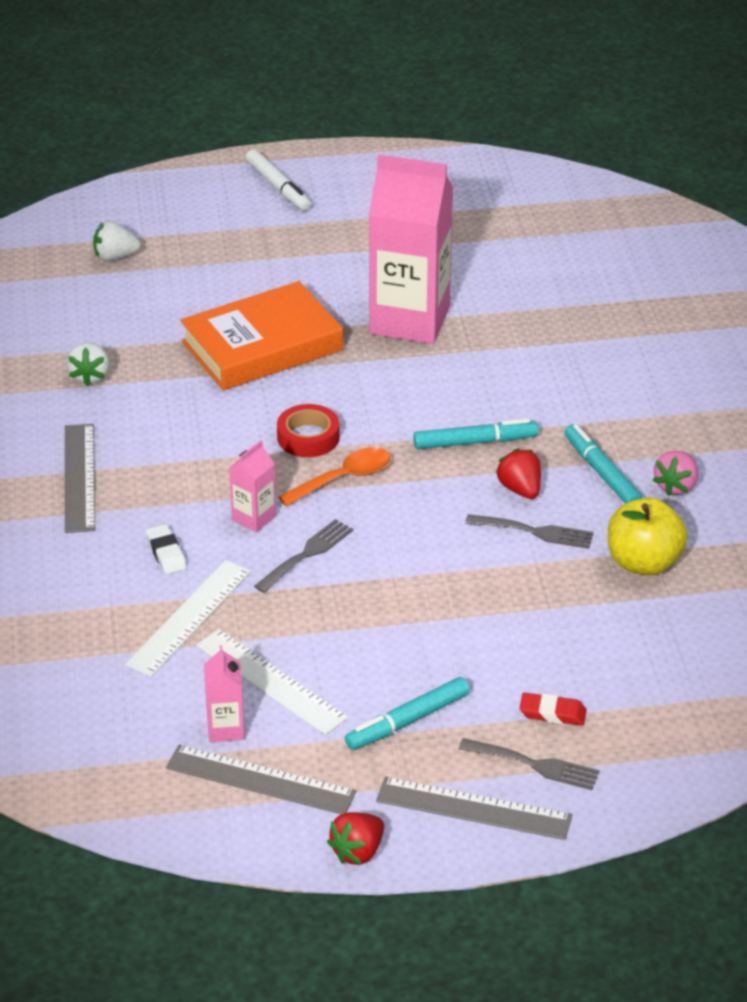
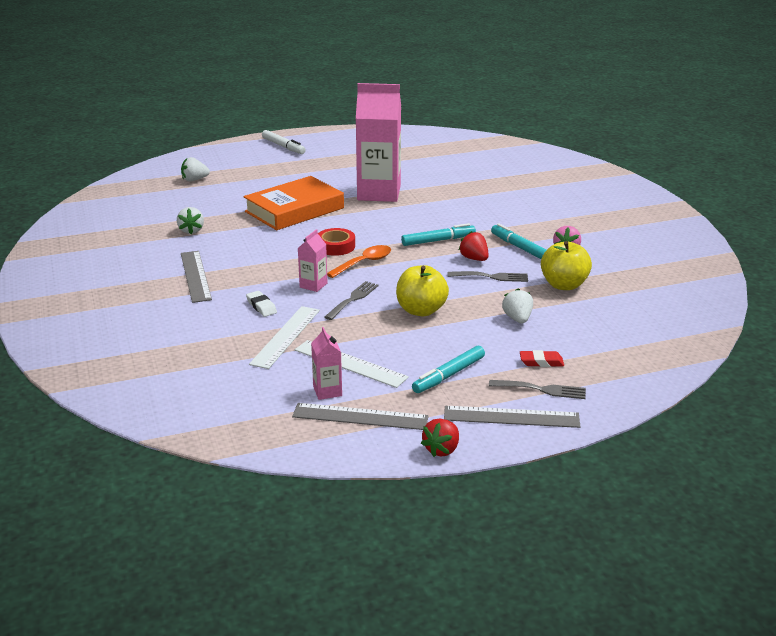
camera: 10 degrees left, 10 degrees down
(404, 589) = (421, 310): none -> yellow apple
(546, 624) = (517, 319): none -> white strawberry

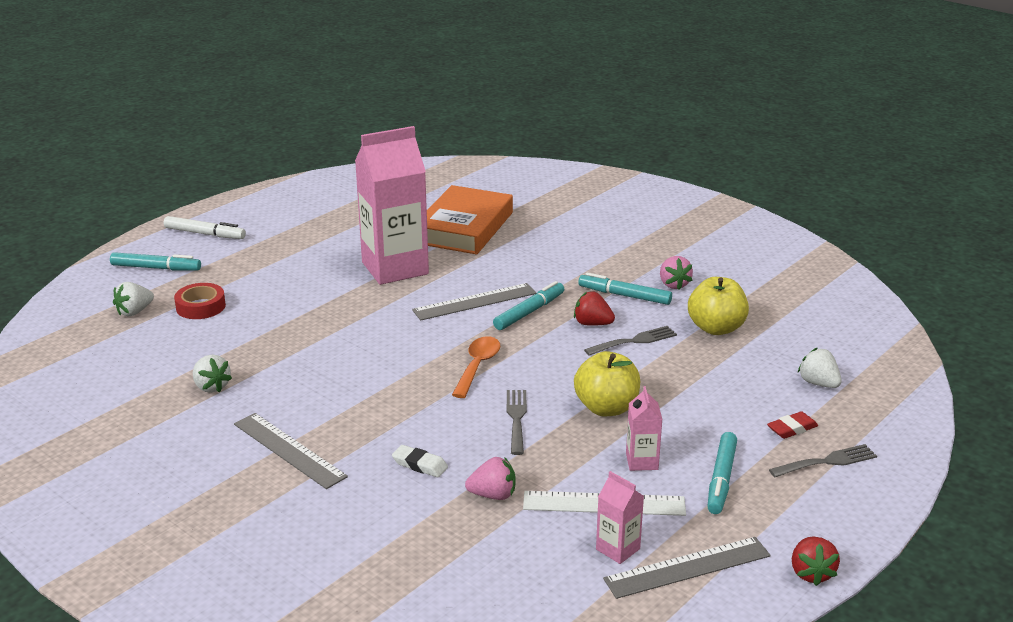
camera: 30 degrees left, 0 degrees up
(233, 159) = (156, 268): none -> turquoise marker
(286, 336) = (493, 495): white ruler -> pink strawberry
(294, 210) = (316, 319): orange book -> orange book (464, 227)
(313, 285) = (451, 415): pink carton -> pink carton (642, 461)
(335, 246) = (420, 354): red tape -> red tape (200, 306)
(511, 417) = (834, 506): grey ruler -> grey ruler (475, 302)
(517, 319) = (715, 384): white strawberry -> white strawberry (818, 383)

